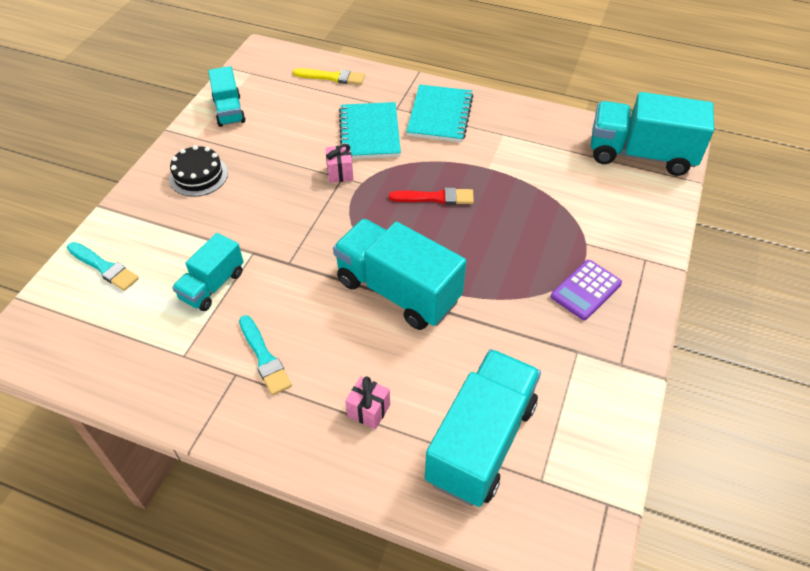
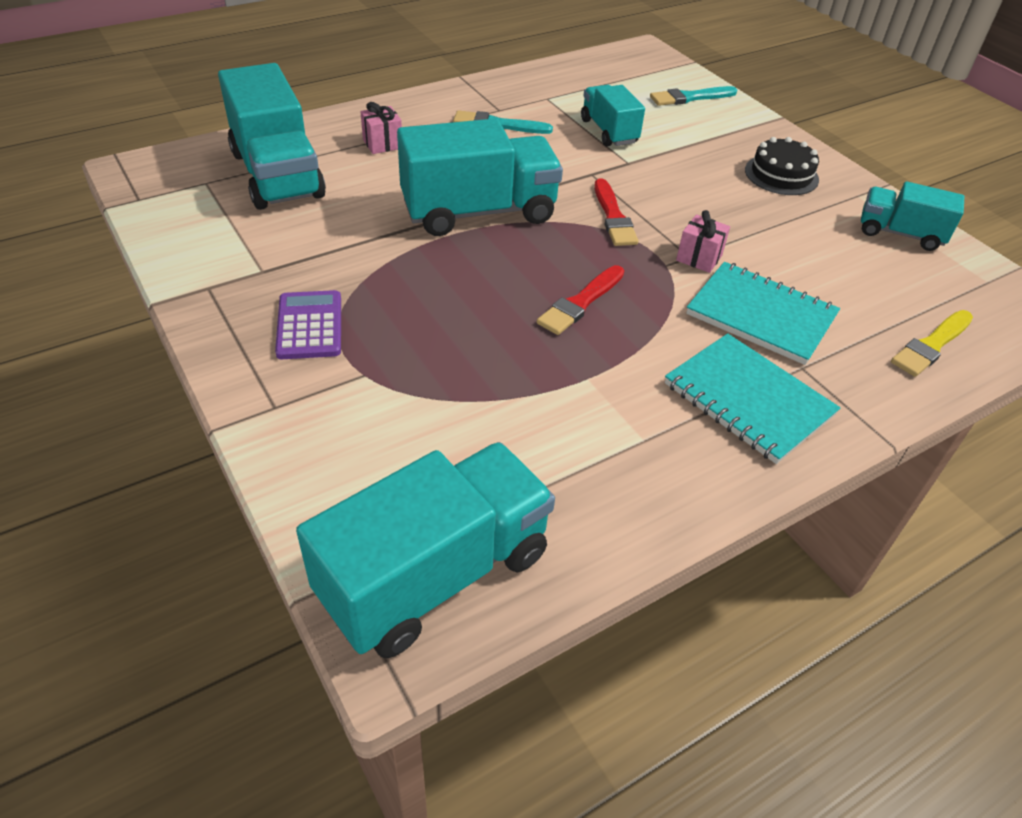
camera: 125 degrees right, 5 degrees down
(334, 226) = (613, 217): none -> red brush

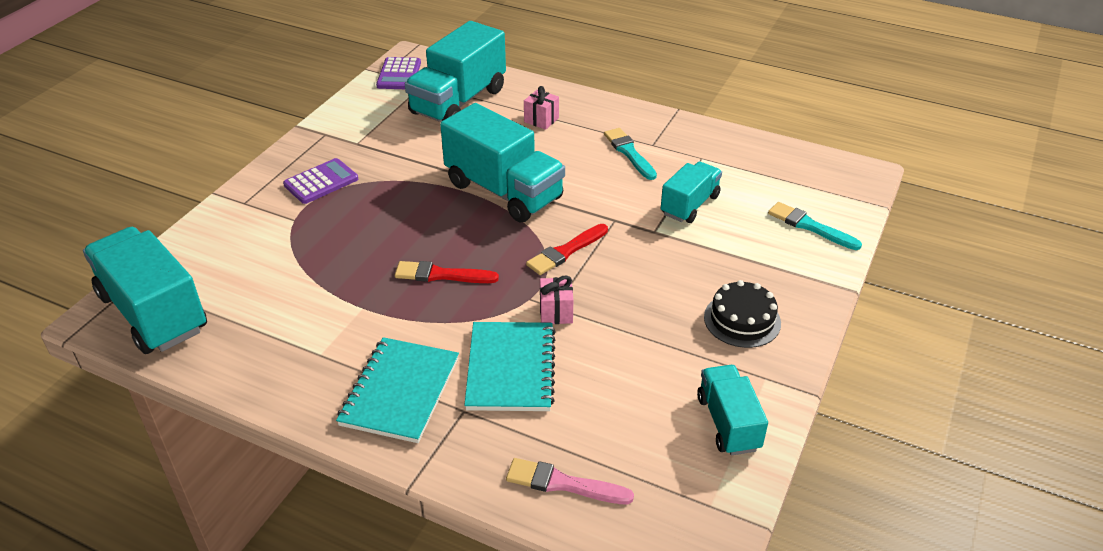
camera: 60 degrees right, 5 degrees down
(159, 190) = (399, 74): none -> purple calculator
(435, 574) = (153, 312): turquoise truck -> turquoise truck turned 150 degrees counterclockwise
(931, 345) = (563, 483): yellow brush -> pink brush

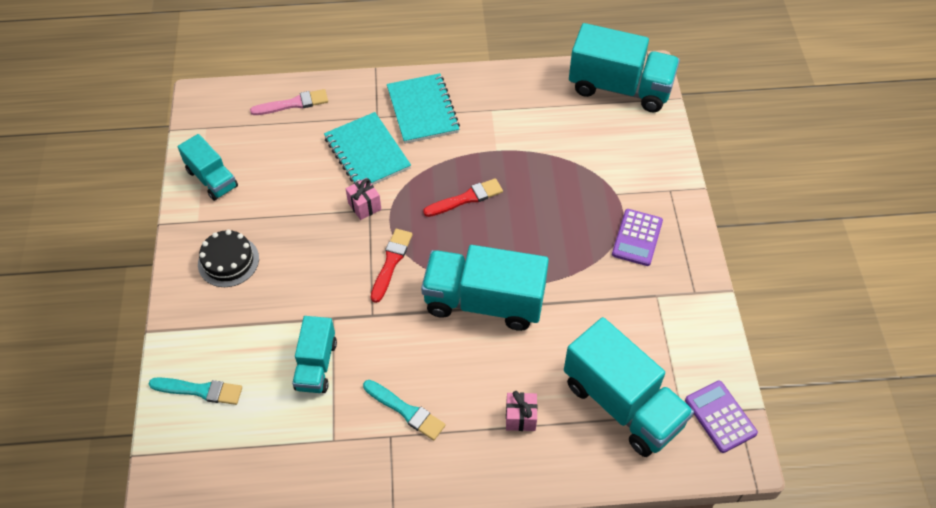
camera: 150 degrees right, 15 degrees up
(458, 101) = (622, 404): turquoise truck -> turquoise truck turned 135 degrees clockwise

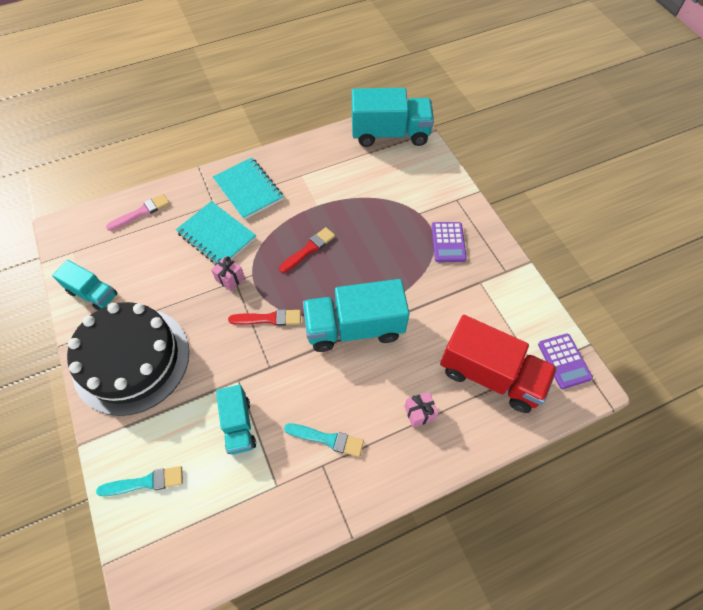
camera: 20 degrees left, 5 degrees up
(228, 261) = (131, 359): black cake -> black cake, size x2.16
(391, 262) = (269, 318): red brush -> red brush turned 90 degrees clockwise
(622, 404) = (490, 375): turquoise truck -> red truck
(720, 417) = (564, 361): purple calculator -> purple calculator turned 150 degrees counterclockwise

